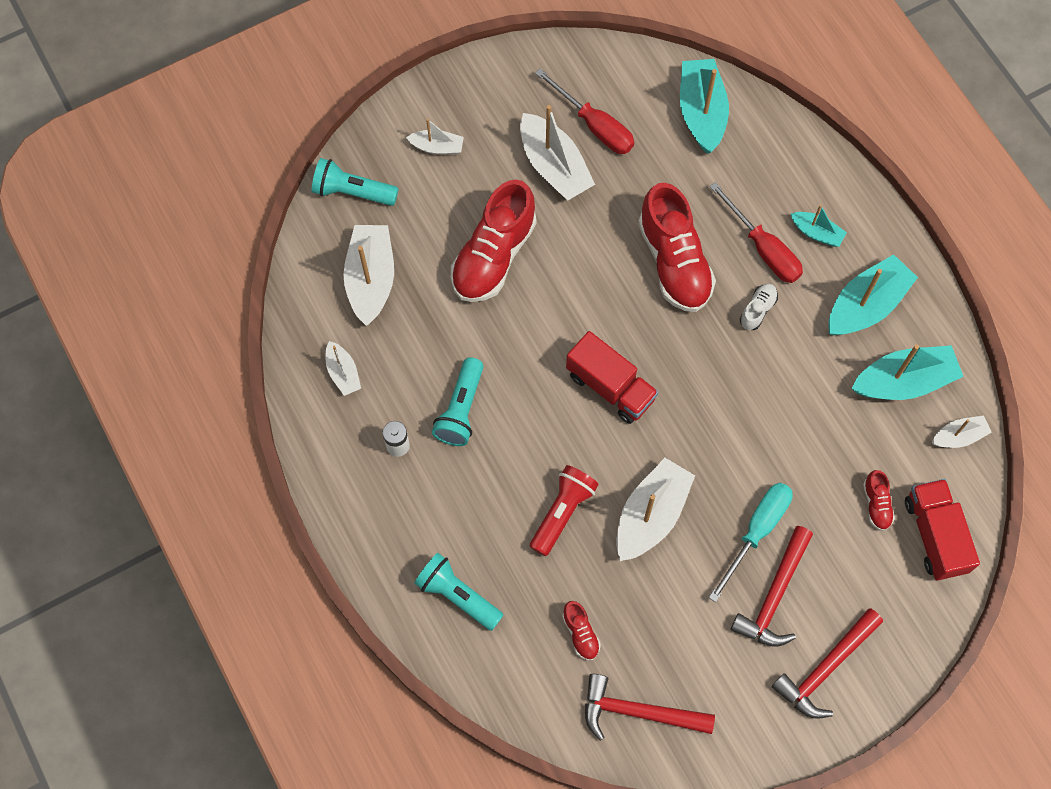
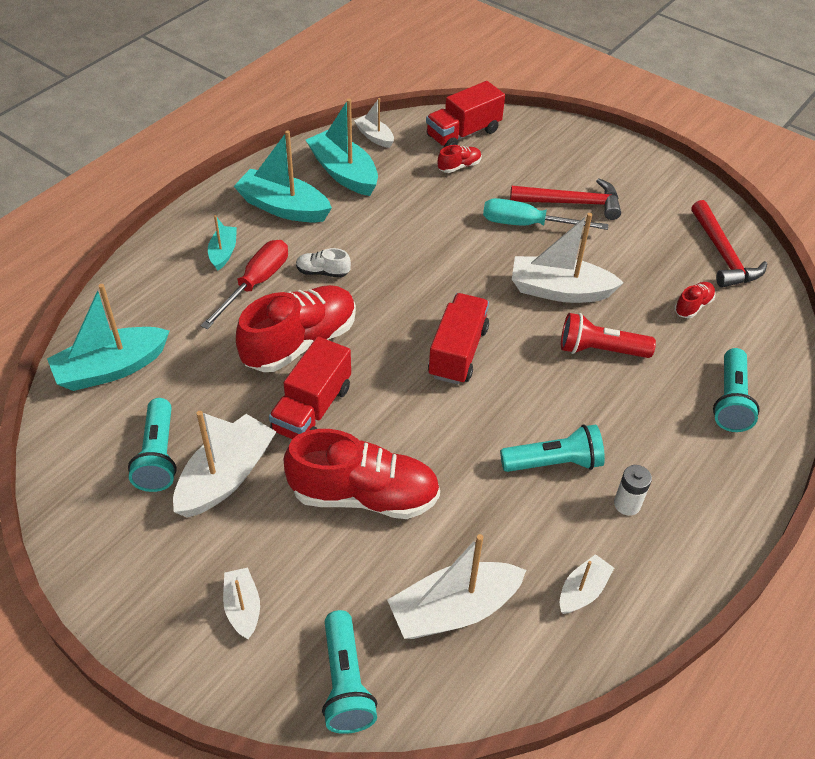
camera: 115 degrees left, 20 degrees down
(594, 125) = (158, 456): red screwdriver -> turquoise flashlight
(595, 247) = (312, 409): none -> red truck
(826, 668) = (605, 165): red hammer -> none

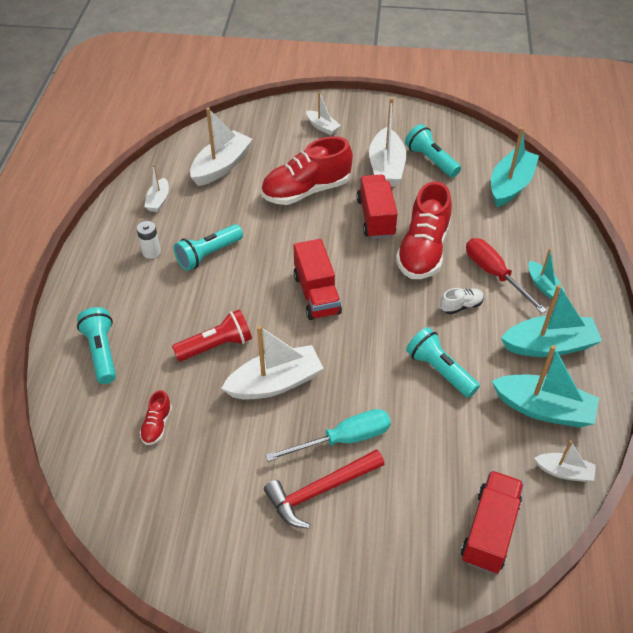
camera: 150 degrees right, 0 degrees up
(256, 284) = (494, 274): red screwdriver -> red screwdriver turned 150 degrees clockwise
(345, 682) = (253, 124): turquoise flashlight -> turquoise flashlight (440, 370)
(459, 166) = (455, 478): red shoe -> none
(722, 254) = (147, 504): red hammer -> none

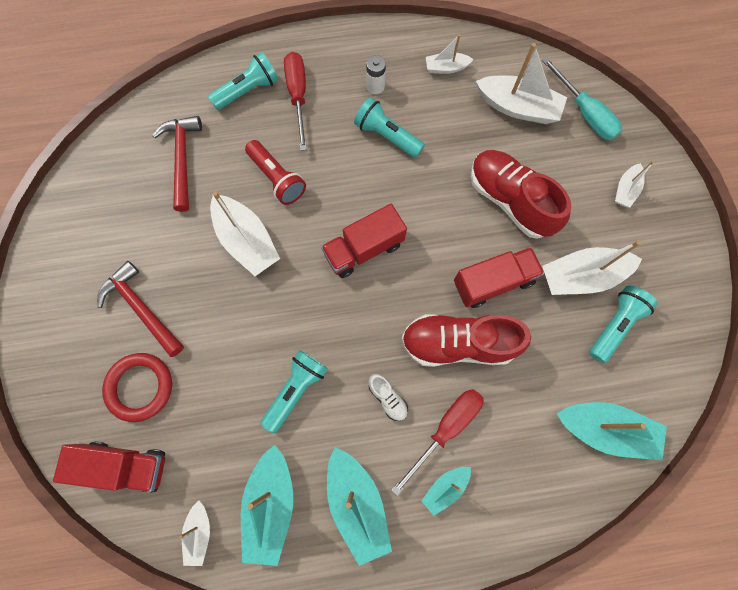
camera: 75 degrees right, 25 degrees up
(131, 312) = (298, 96): none -> red screwdriver
(157, 425) = (182, 160): red shoe -> red hammer
(343, 439) = (197, 316): turquoise screwdriver -> turquoise screwdriver (584, 113)
(408, 504) = (140, 387): none -> red ring

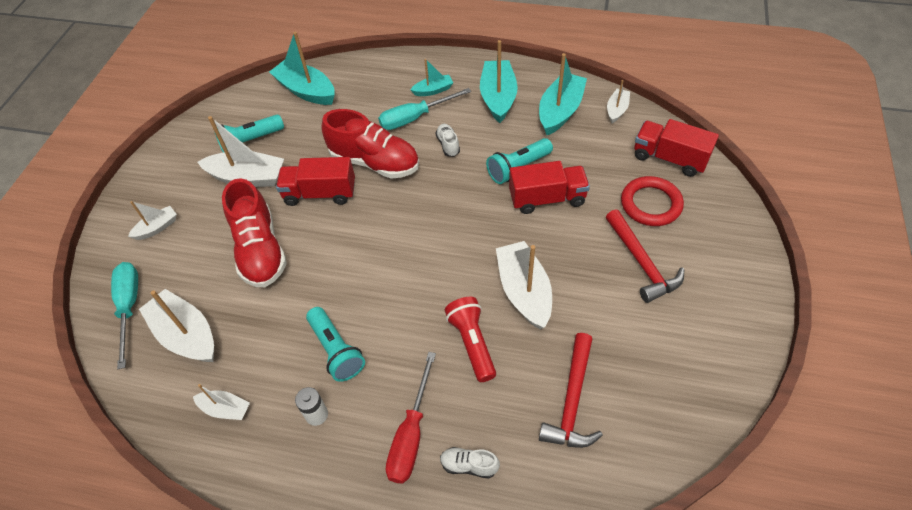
camera: 155 degrees left, 20 degrees down
(248, 91) = (469, 465): turquoise flashlight -> white shoe
(364, 249) = (415, 250): red truck -> red truck (547, 198)
(446, 429) = (415, 118): red screwdriver -> turquoise screwdriver

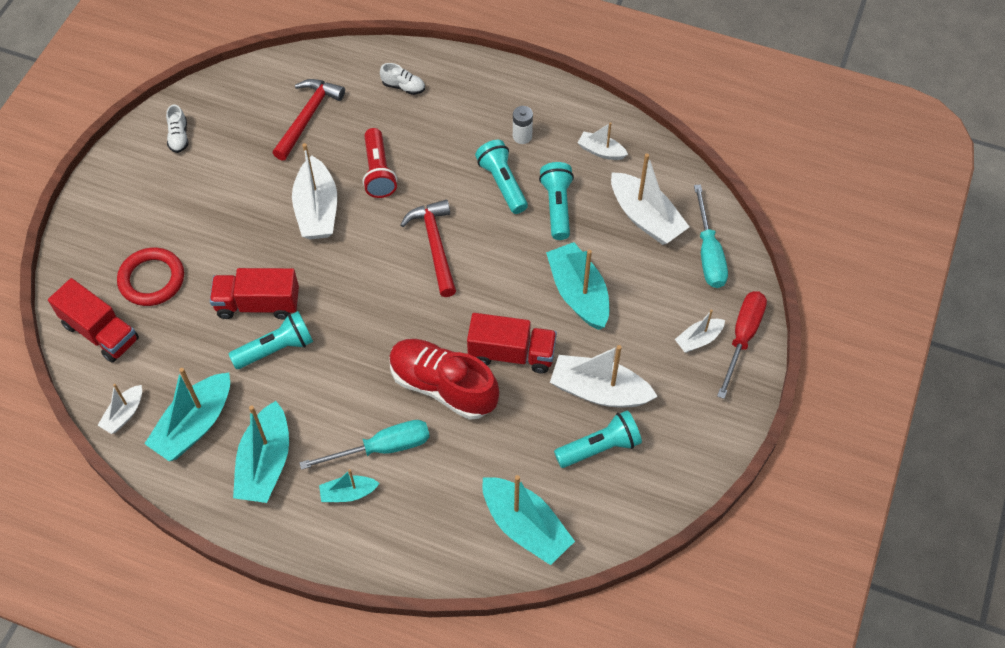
camera: 175 degrees left, 5 degrees up
(260, 250) = (578, 293): red shoe -> turquoise boat
(278, 332) = (557, 207): none -> turquoise flashlight
(411, 434) = (445, 112): red screwdriver -> red screwdriver (742, 338)
(448, 145) = (349, 397): white shoe -> white shoe (179, 137)
(641, 262) = (193, 220): red hammer -> red hammer (435, 246)

